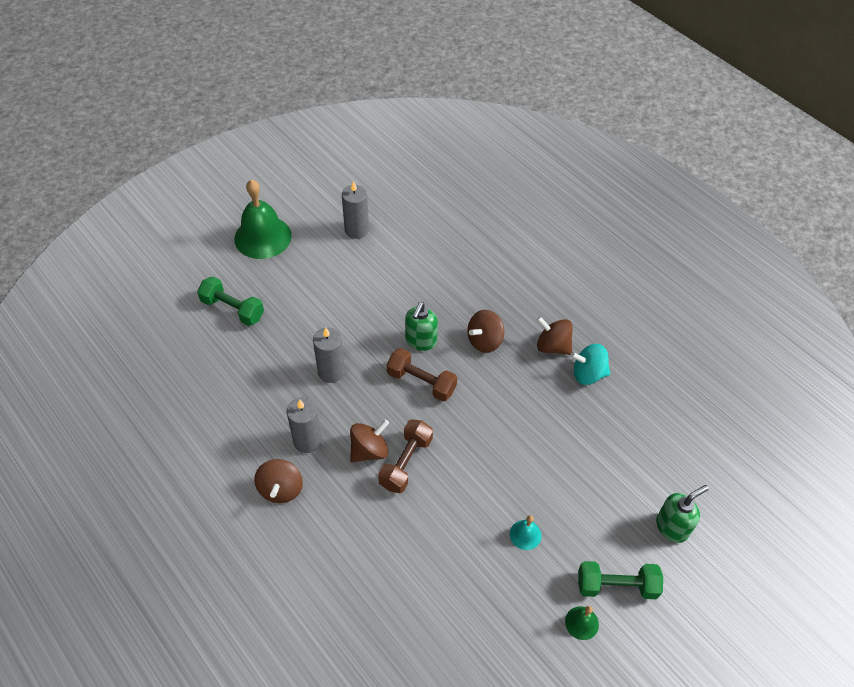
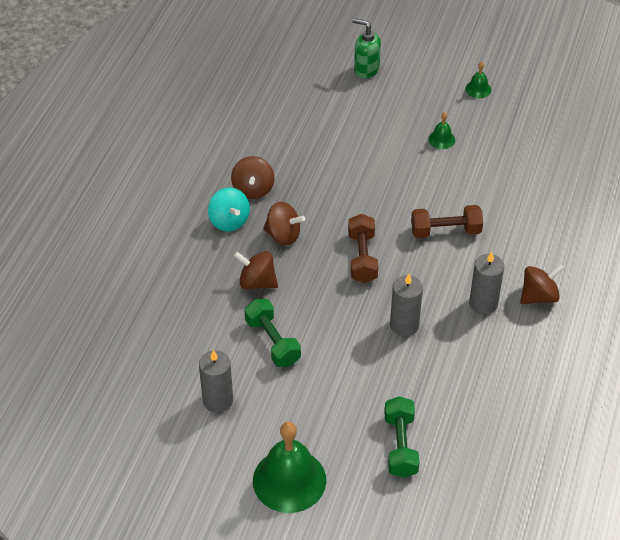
camera: 120 degrees left, 5 degrees down
(369, 450) = (455, 259): brown spinning top -> brown spinning top (257, 282)
(420, 341) = (319, 279): green soap dispenser -> none
(525, 534) = (441, 139): turquoise bell -> green bell
(588, 374) = (265, 157): turquoise spinning top -> turquoise spinning top (229, 221)
(616, 586) = (436, 82): green dumbbell -> green dumbbell (272, 342)

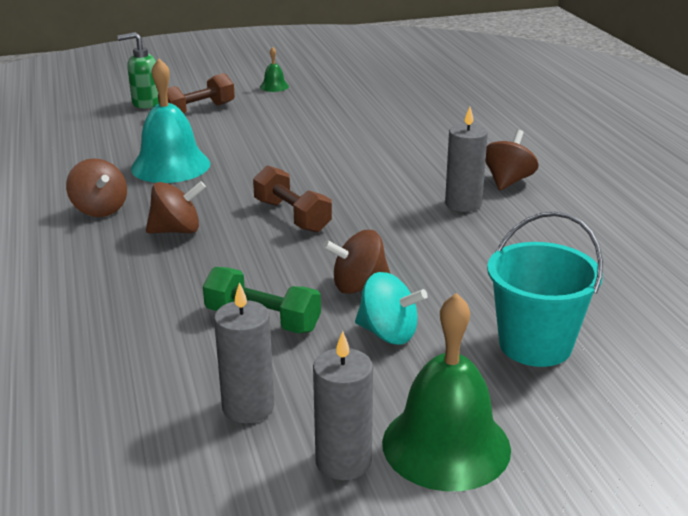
camera: 35 degrees left, 20 degrees down
(229, 221) = (93, 242): turquoise spinning top -> turquoise spinning top (388, 334)
(257, 282) = (184, 277): brown spinning top -> brown spinning top (358, 286)
(328, 161) = (170, 166): none -> turquoise bell
(400, 445) = (535, 345): green dumbbell -> turquoise bucket
(404, 325) = (404, 247): grey candle -> grey candle (343, 461)
(441, 139) = (277, 120): green bell -> none
(445, 231) = (358, 171): brown dumbbell -> brown dumbbell (198, 111)

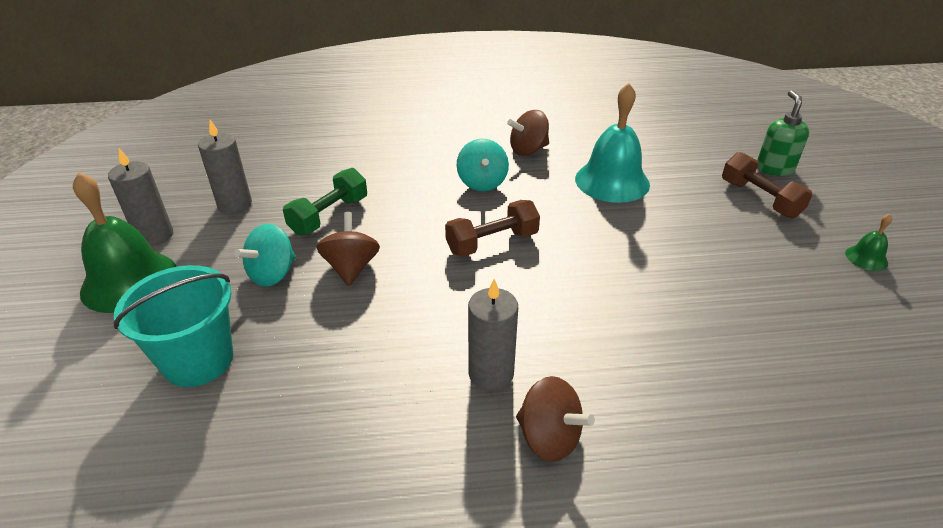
camera: 100 degrees right, 10 degrees up
(177, 230) = (482, 183): brown spinning top -> turquoise spinning top

